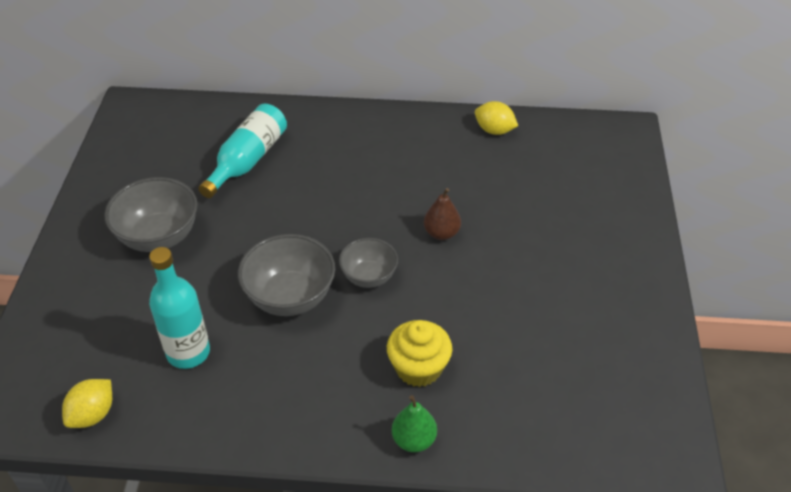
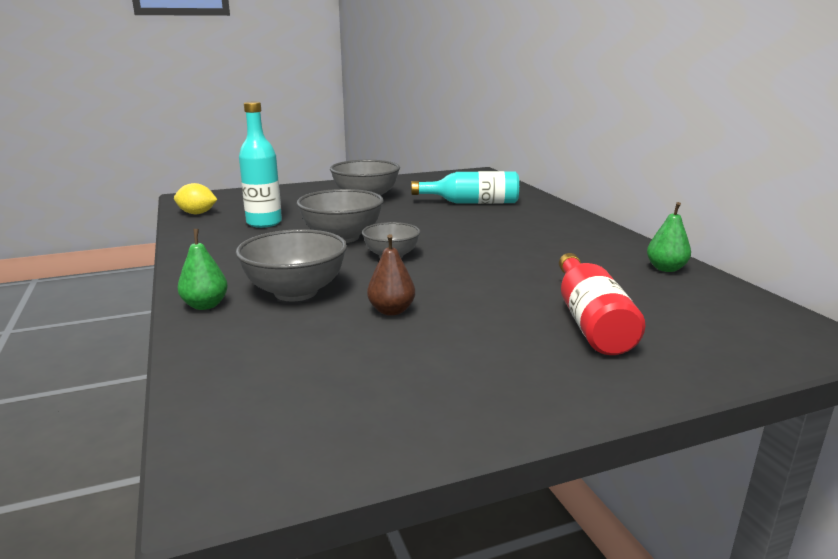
camera: 65 degrees right, 25 degrees down
(418, 368) = (296, 292): yellow cupcake -> grey bowl
(441, 233) = (480, 272): brown pear -> brown pear (391, 311)
(494, 130) = (665, 269): yellow lemon -> green pear
(559, 215) = (590, 321): none -> red bottle

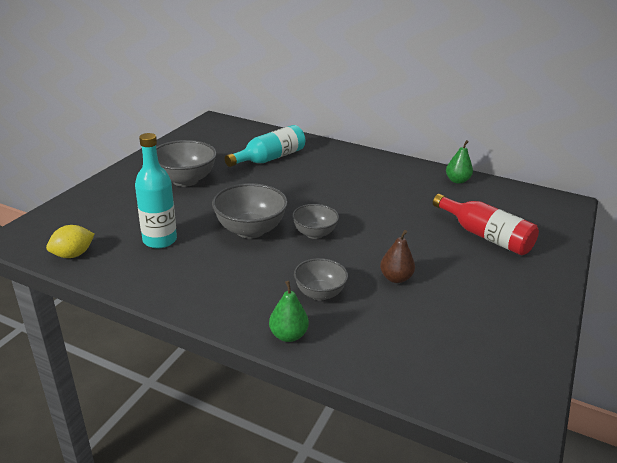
camera: 45 degrees left, 10 degrees up
(296, 292) = (319, 293): grey bowl -> grey bowl, size x0.63

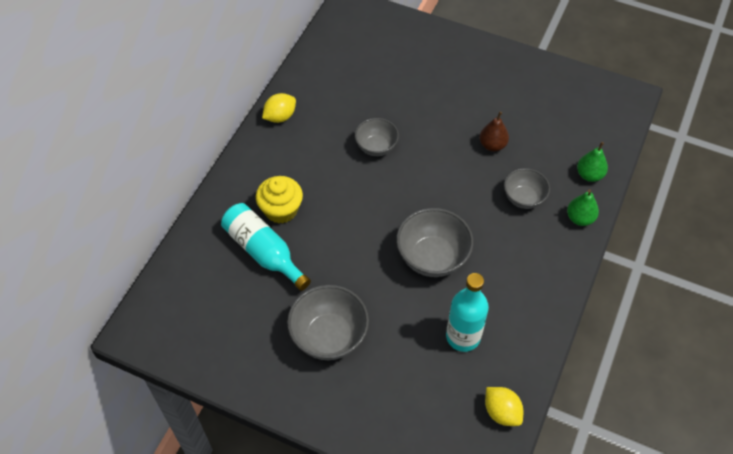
camera: 90 degrees left, 25 degrees up
(309, 165) = (281, 210): none -> yellow cupcake
(314, 233) = (431, 203): grey bowl -> grey bowl (376, 147)
(408, 167) = (280, 117): none -> yellow lemon
(457, 181) = (310, 79): green pear -> green pear (589, 175)
(485, 236) = (416, 75): red bottle -> none

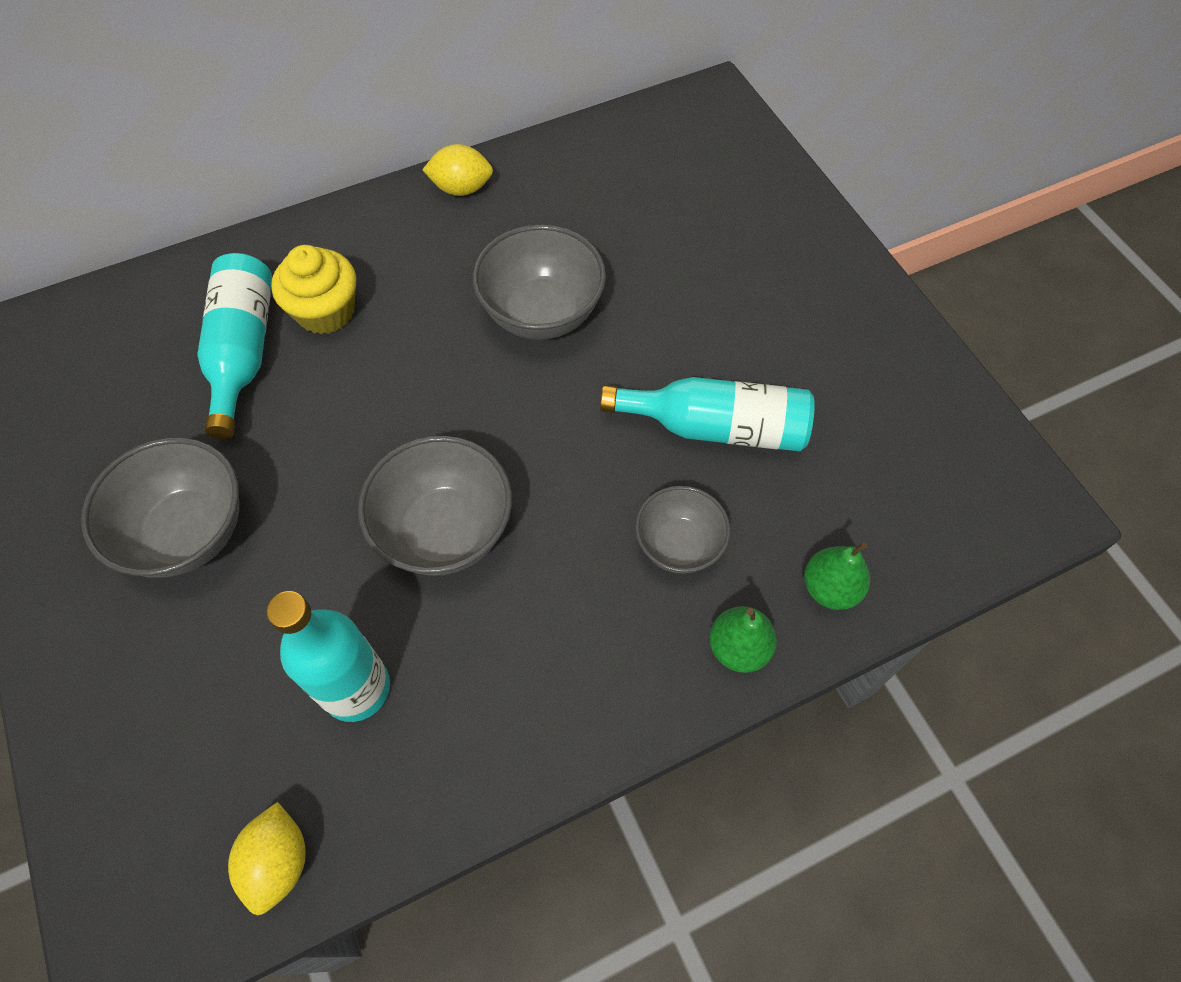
camera: 40 degrees right, 5 degrees up
(376, 147) = (542, 313): grey bowl -> grey bowl, size x1.59
(492, 145) = (716, 427): brown pear -> turquoise bottle

